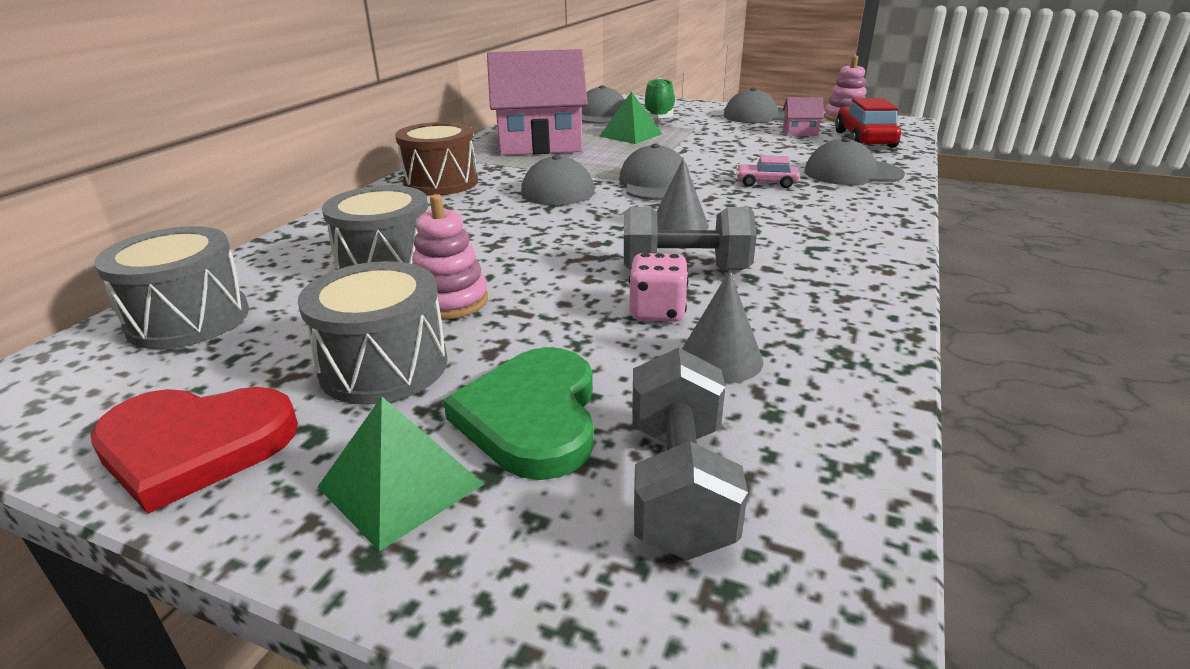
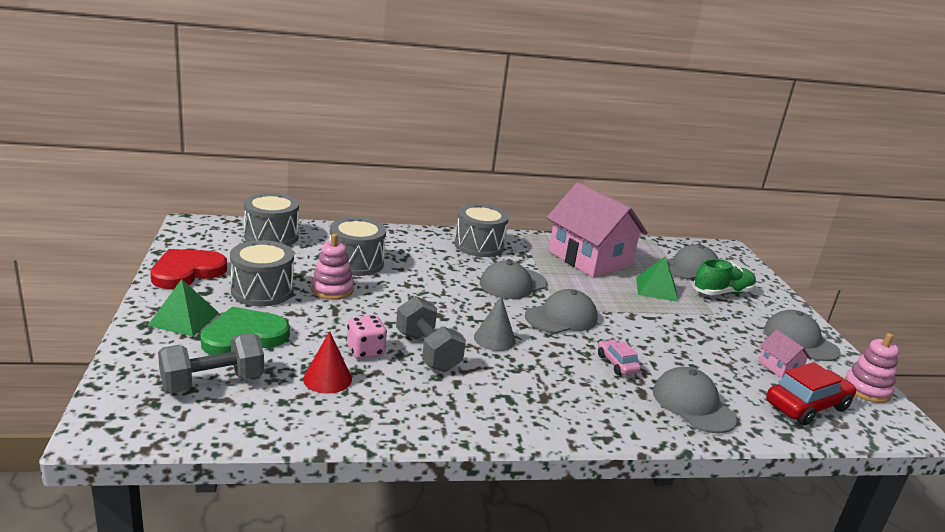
camera: 55 degrees right, 5 degrees down
(195, 446) = (187, 272): red heart -> red heart turned 75 degrees clockwise
(441, 183) = (479, 245): brown drum -> grey drum
(720, 358) = (327, 379): grey cone -> red cone

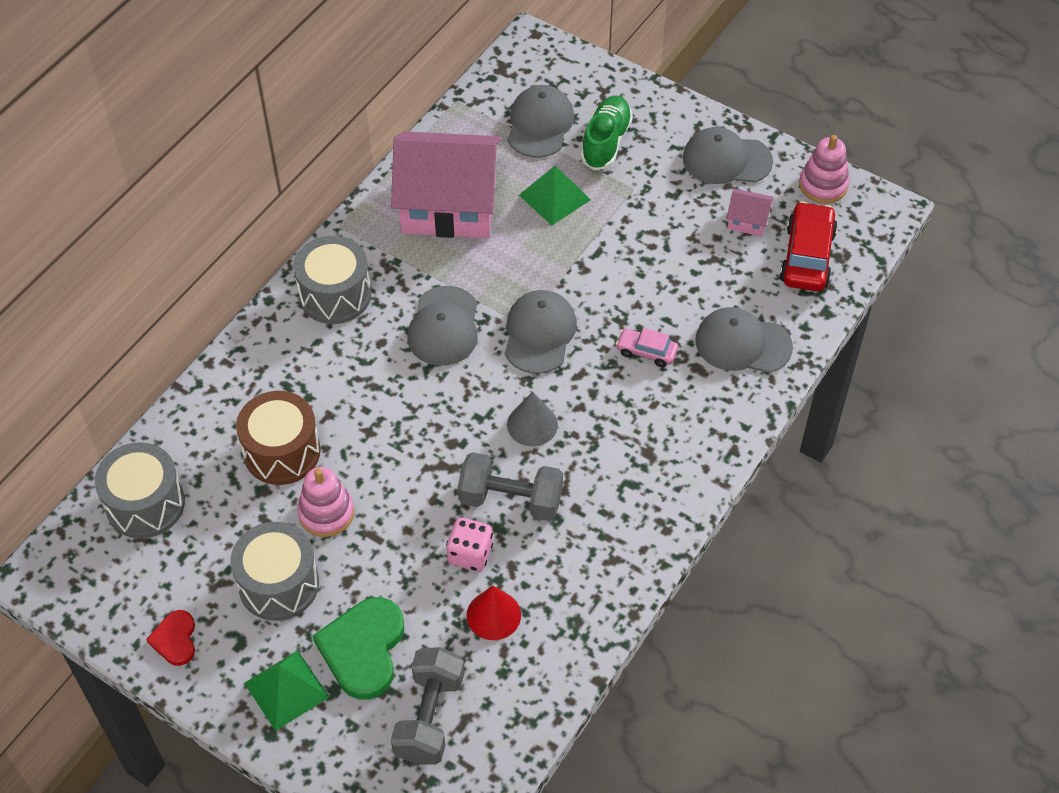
camera: 45 degrees left, 30 degrees up
(187, 272) = (175, 639): red heart -> red heart, size x0.55
(356, 263) = (282, 452): grey drum -> brown drum

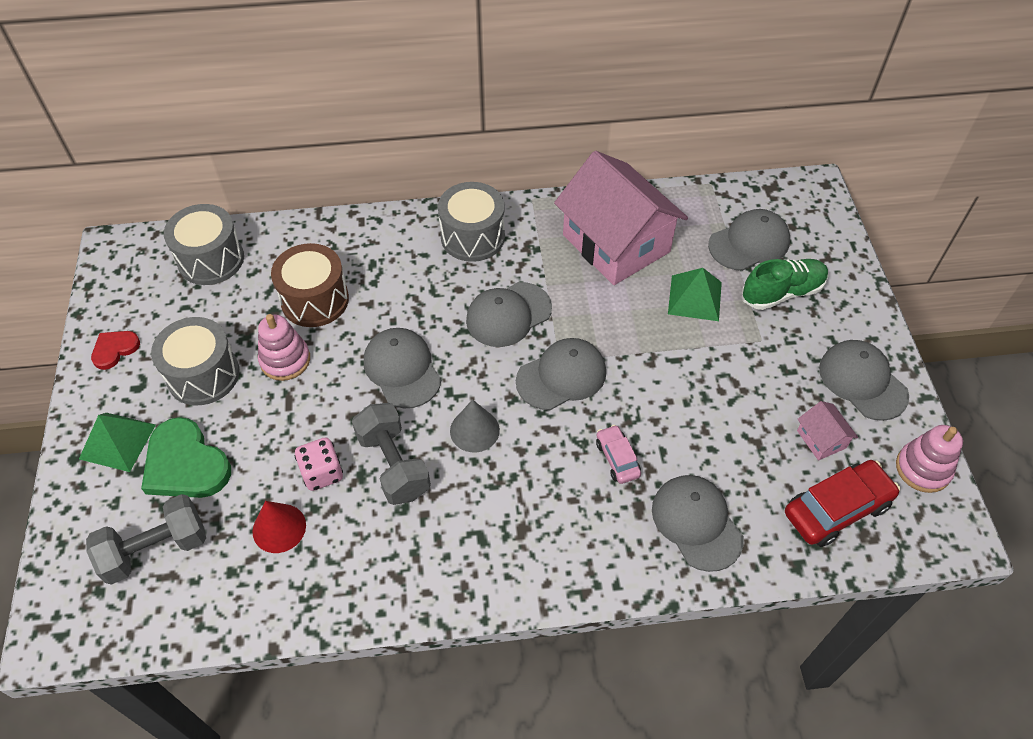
camera: 50 degrees right, 0 degrees up
(363, 649) = (185, 464): green heart -> green heart turned 105 degrees counterclockwise
(423, 435) = (402, 369): none -> grey cap

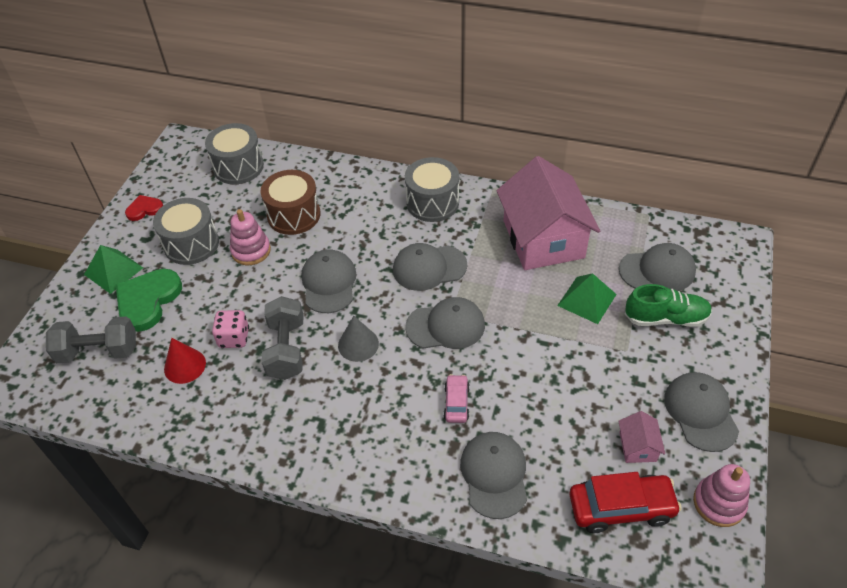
camera: 25 degrees right, 5 degrees down
(185, 464) = (148, 300): green heart -> green heart turned 45 degrees clockwise

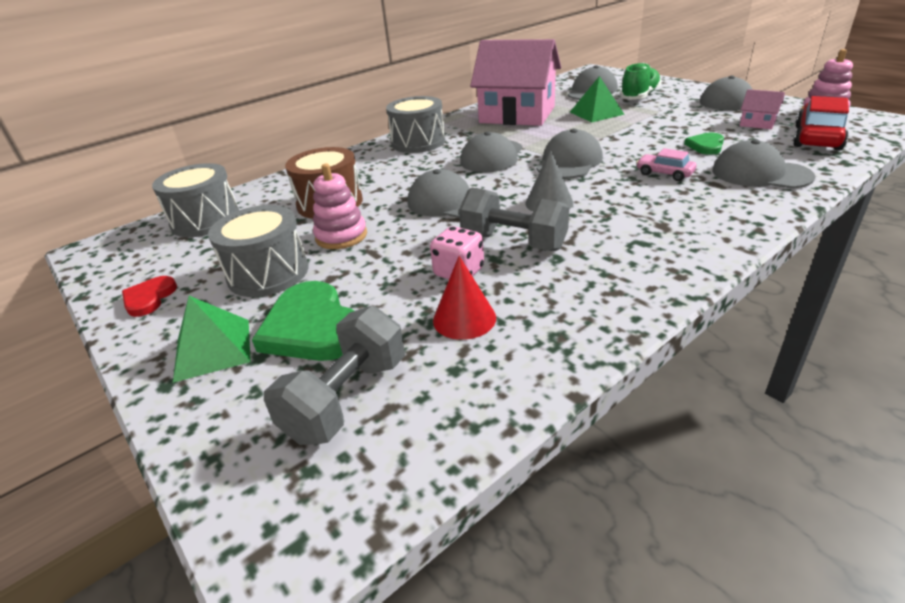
camera: 55 degrees left, 15 degrees down
(543, 417) = (706, 146): none -> green heart

